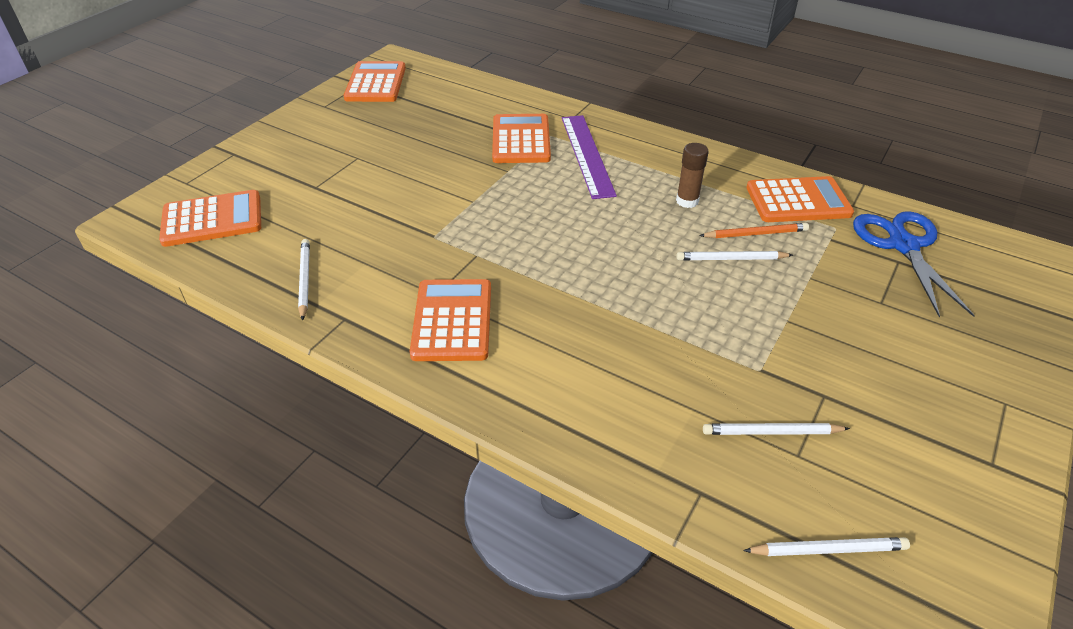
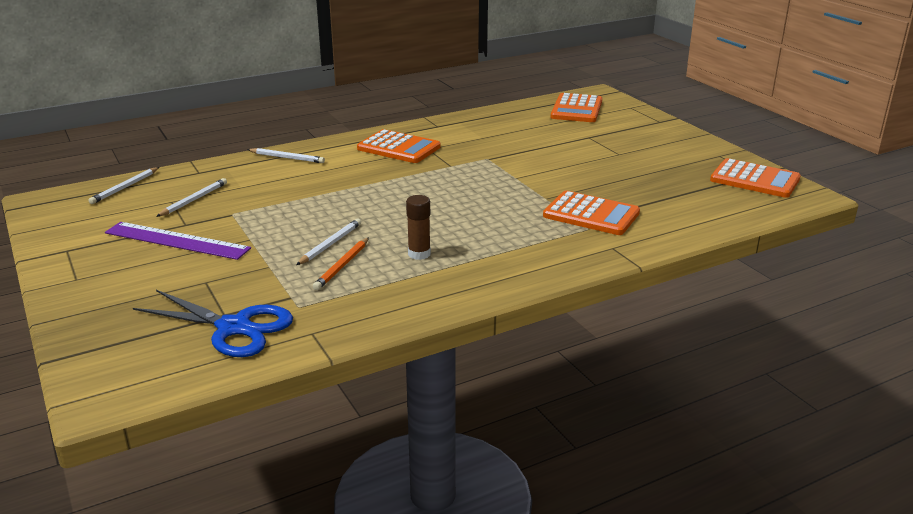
camera: 120 degrees right, 15 degrees down
(305, 280) = (484, 122): white pencil -> white pencil (287, 158)
(587, 155) = (537, 235): purple ruler -> purple ruler (176, 241)
(798, 201) = (354, 306): orange calculator -> none

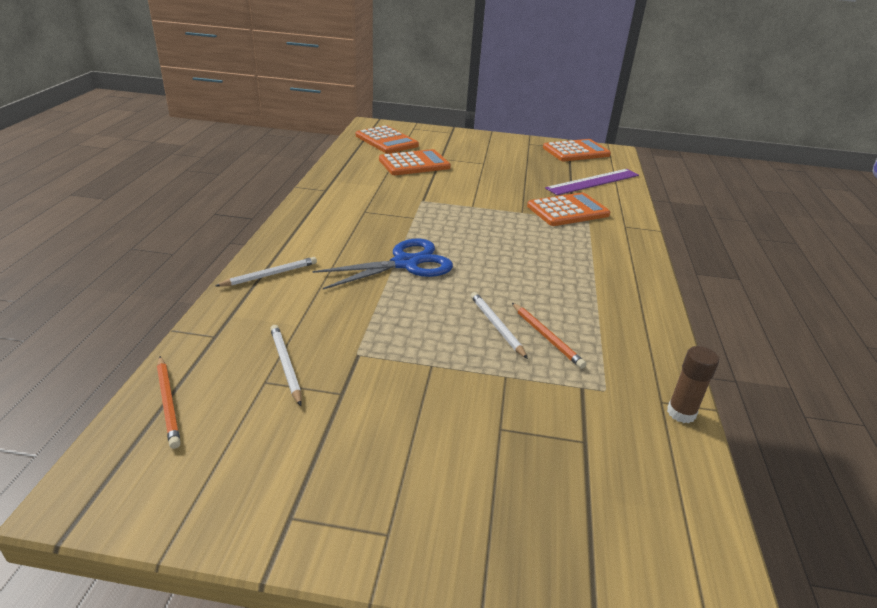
camera: 55 degrees left, 5 degrees up
(125, 187) = (168, 403): white pencil -> orange pencil
(176, 241) = (377, 414): purple ruler -> purple ruler (593, 182)
(234, 327) = (618, 445): blue scissors -> blue scissors (405, 263)
(399, 148) = (342, 220): orange calculator -> orange calculator (414, 164)
(419, 254) = (561, 294): brown glue stick -> brown glue stick (681, 413)

